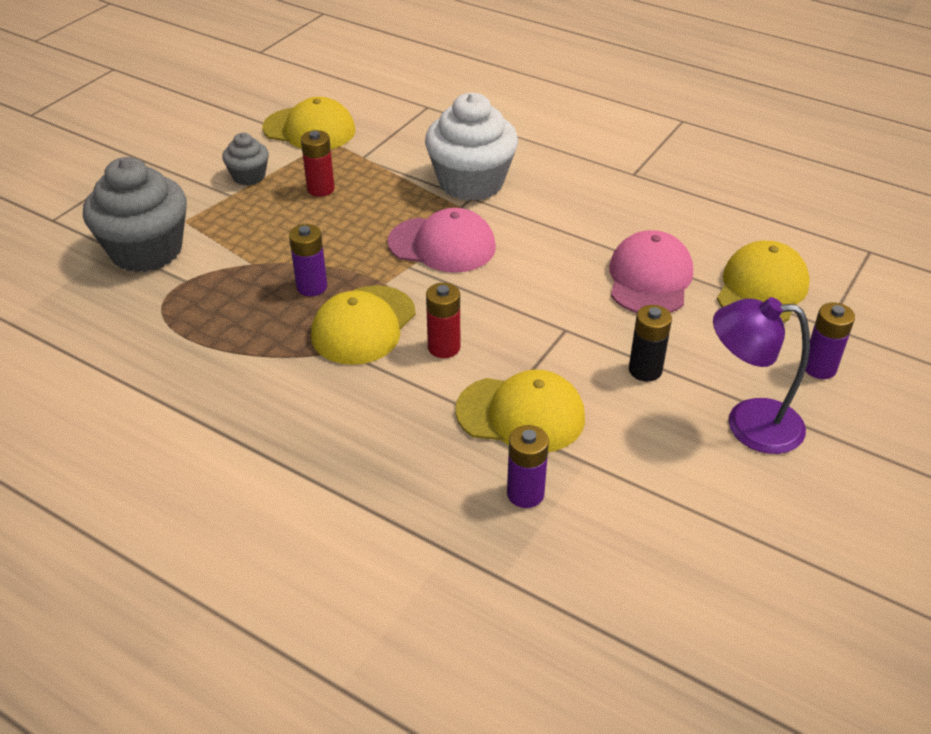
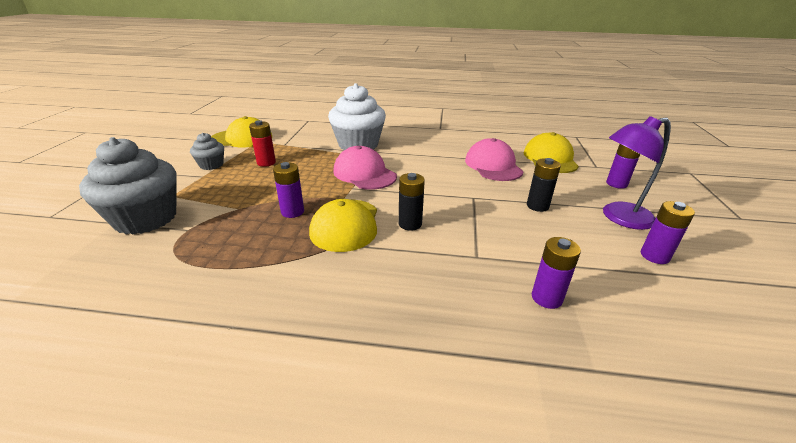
camera: 25 degrees left, 10 degrees down
(442, 245) = (364, 173): pink cap -> pink cap turned 120 degrees counterclockwise
(444, 347) = (410, 224): red battery -> black battery
(521, 414) = (493, 248): yellow cap -> none
(727, 492) = (654, 256): none -> purple battery

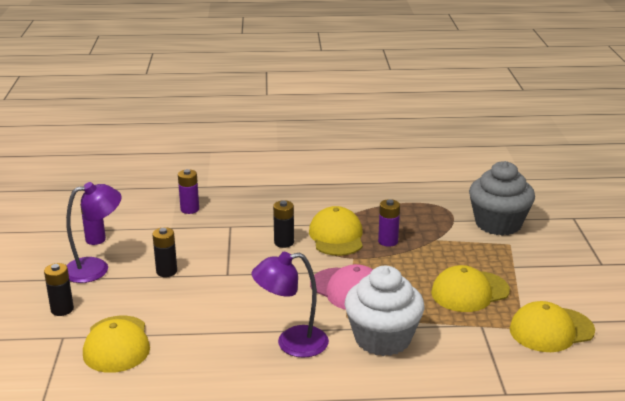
camera: 170 degrees right, 5 degrees down
(211, 165) = (525, 281): grey cupcake -> none
(266, 162) = (470, 292): red battery -> yellow cap
(422, 148) = (291, 343): none -> purple lamp
(493, 165) = (197, 321): pink cap -> none
(616, 184) = (62, 309): purple battery -> black battery

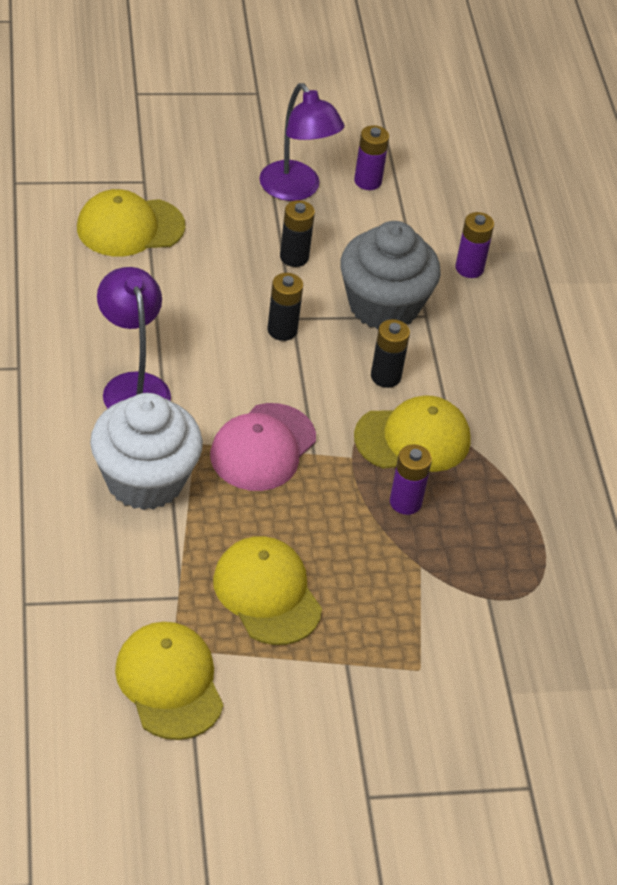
camera: 80 degrees right, 20 degrees up
(62, 309) = (200, 173): black battery -> black battery (282, 330)
(498, 224) = (487, 662): grey cupcake -> grey cupcake (383, 305)

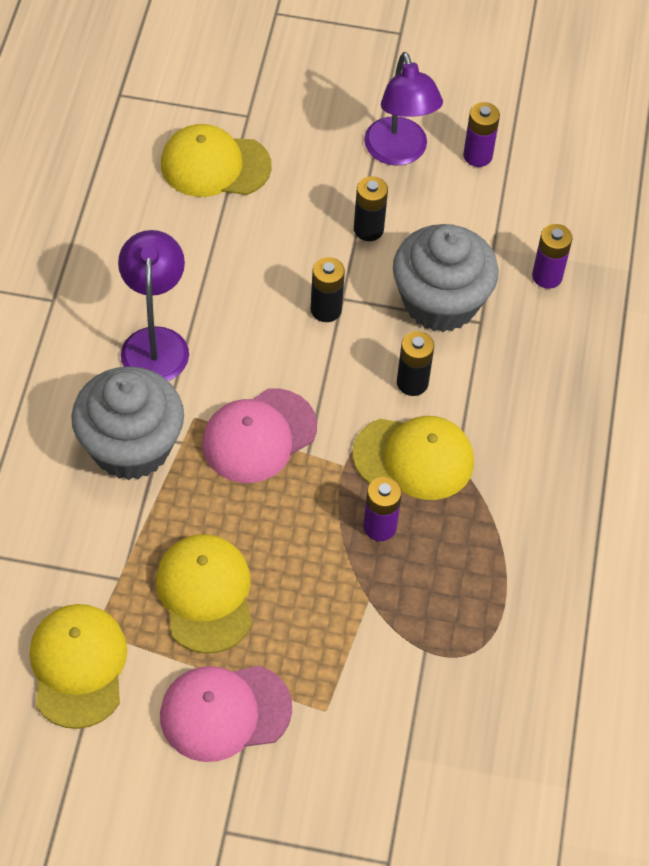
camera: 20 degrees right, 10 degrees up
(145, 480) = (131, 446): white cupcake -> grey cupcake
(326, 692) = (225, 712): none -> pink cap

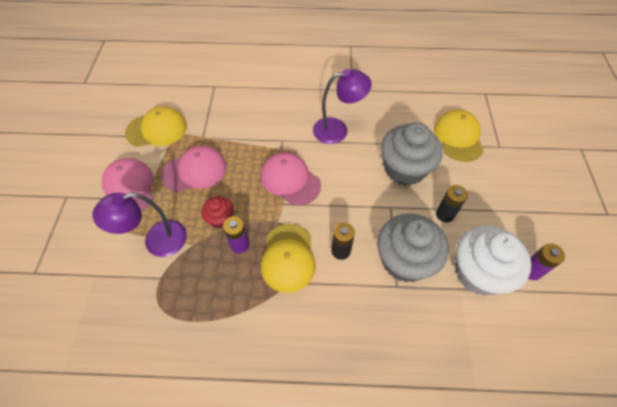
camera: 85 degrees right, 0 degrees up
(131, 446) = (275, 130): grey cupcake -> grey cupcake (404, 169)
(205, 594) = (194, 171): yellow cap -> pink cap
(323, 554) = (220, 219): none -> red cupcake
(326, 310) = (380, 200): black battery -> none
(399, 153) = (510, 224): purple lamp -> purple lamp (156, 241)
(472, 217) = (478, 272): none -> white cupcake
(547, 276) = (448, 326): purple battery -> none

